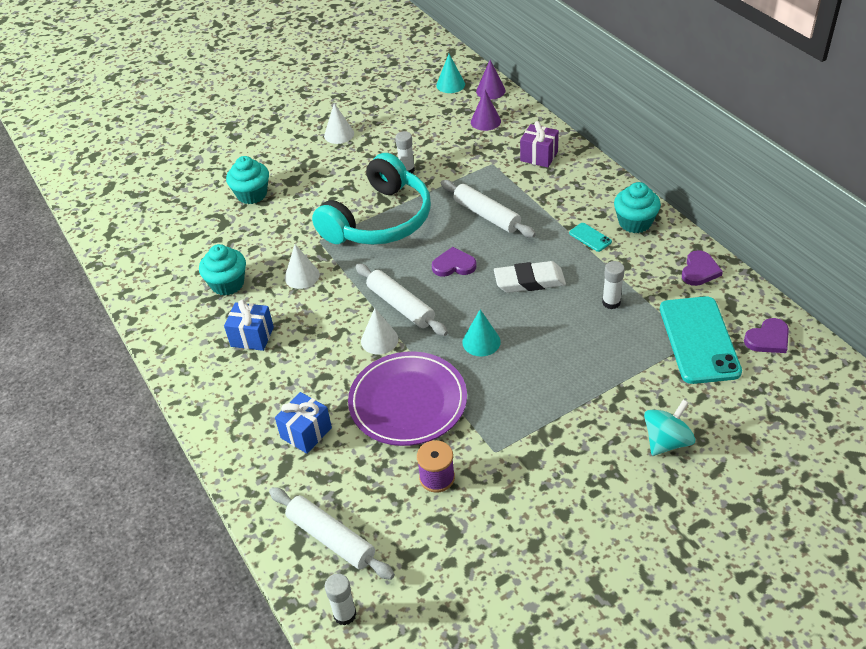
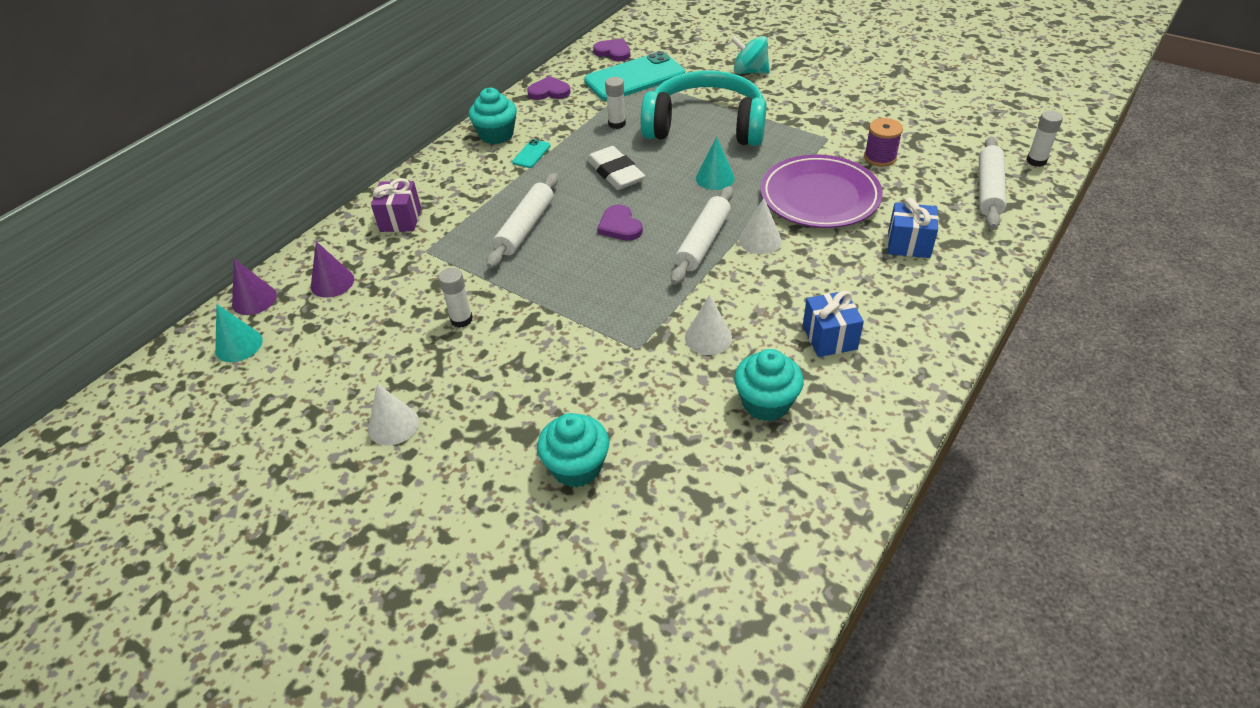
camera: 115 degrees left, 0 degrees up
(379, 220) = (572, 309): turquoise headphones -> turquoise headphones (706, 126)

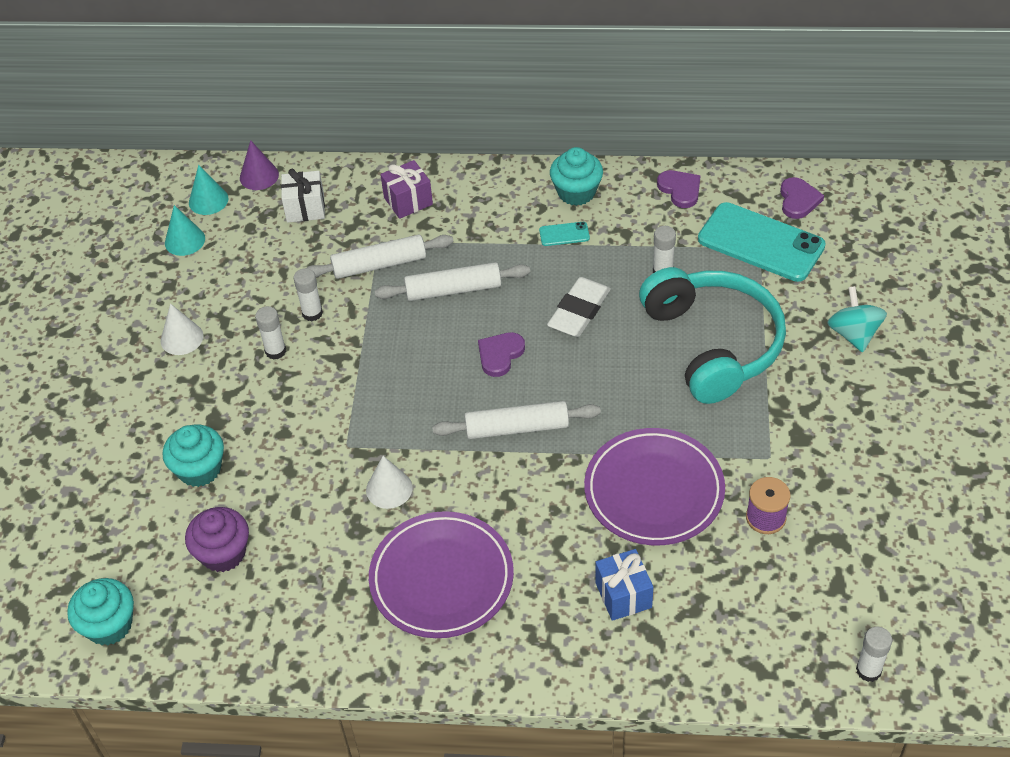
camera: 60 degrees right, 5 degrees up
(332, 282) = (305, 208): purple cone -> white gift
(481, 359) = (275, 351): none -> white glue stick
(697, 483) = (223, 553): none -> purple cupcake
(715, 178) = (625, 392): turquoise cone -> turquoise cone (185, 240)
(760, 240) = (549, 470): white cone -> none
(766, 403) = (333, 563): turquoise cupcake -> turquoise cupcake (109, 625)
(829, 337) = (441, 578): blue gift -> purple plate
(989, 190) = (774, 639): white rolling pin -> white rolling pin (379, 265)

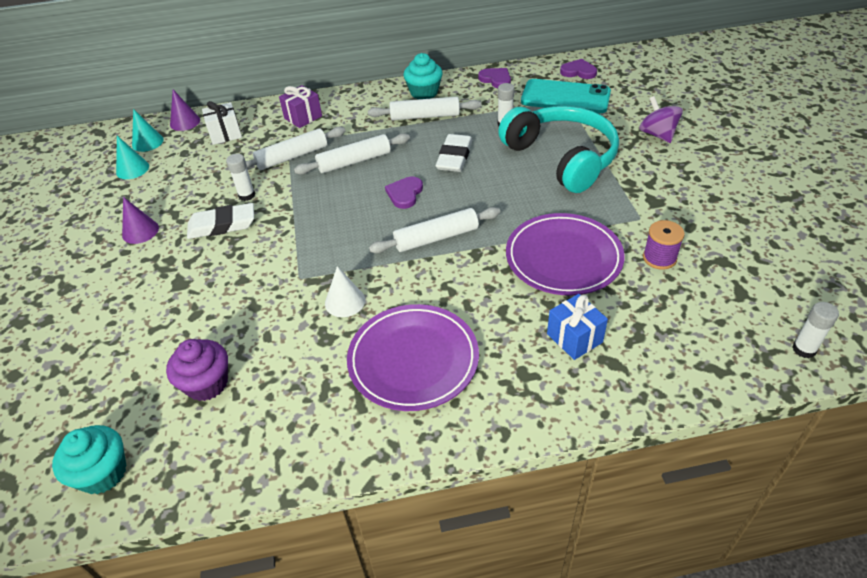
camera: 15 degrees left, 5 degrees down
(182, 338) = (140, 231): white cone -> purple cone
(199, 469) = (172, 321): turquoise cupcake -> none
(275, 351) = (222, 225): white glue stick -> white eraser
(564, 234) = (425, 116): turquoise phone -> white rolling pin
(798, 200) = (578, 71): purple heart -> purple heart turned 60 degrees counterclockwise
(853, 334) = (657, 134): turquoise spinning top -> purple spinning top

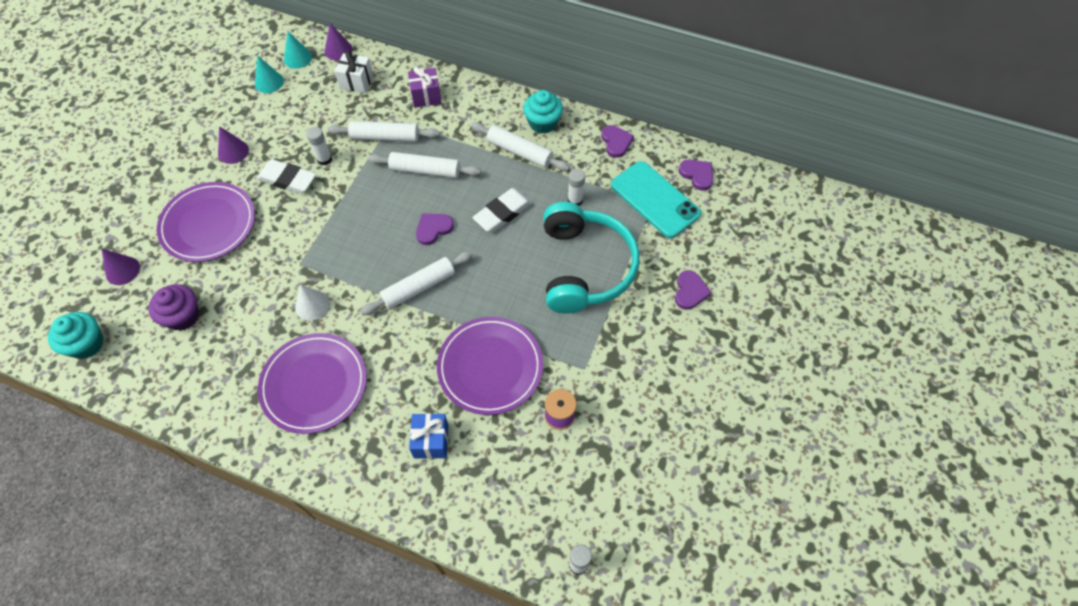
camera: 30 degrees right, 15 degrees up
(92, 383) = (122, 270): none -> purple cone
(165, 296) = (209, 224): none -> purple plate
(436, 238) = (419, 287): white rolling pin -> white rolling pin turned 45 degrees counterclockwise
(657, 134) = (690, 291): purple spinning top -> purple heart

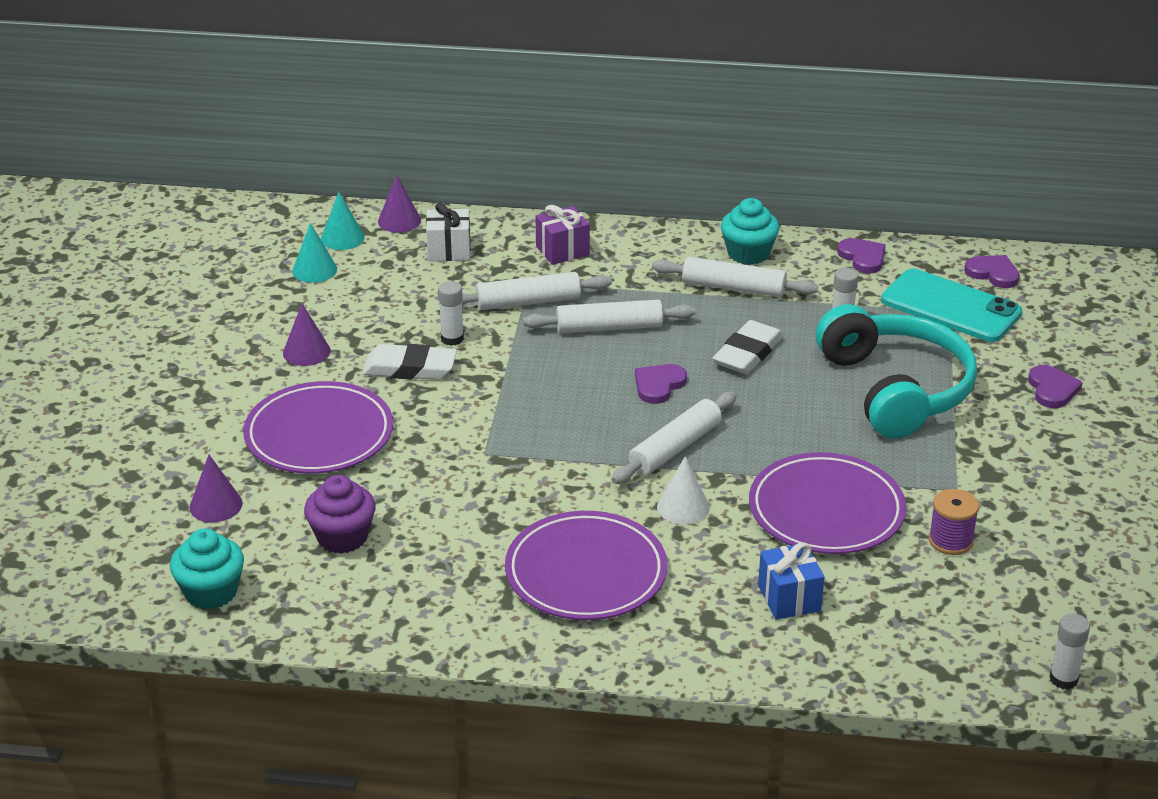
camera: 15 degrees left, 25 degrees down
(312, 305) = (530, 492): white cone -> white cone (683, 507)

